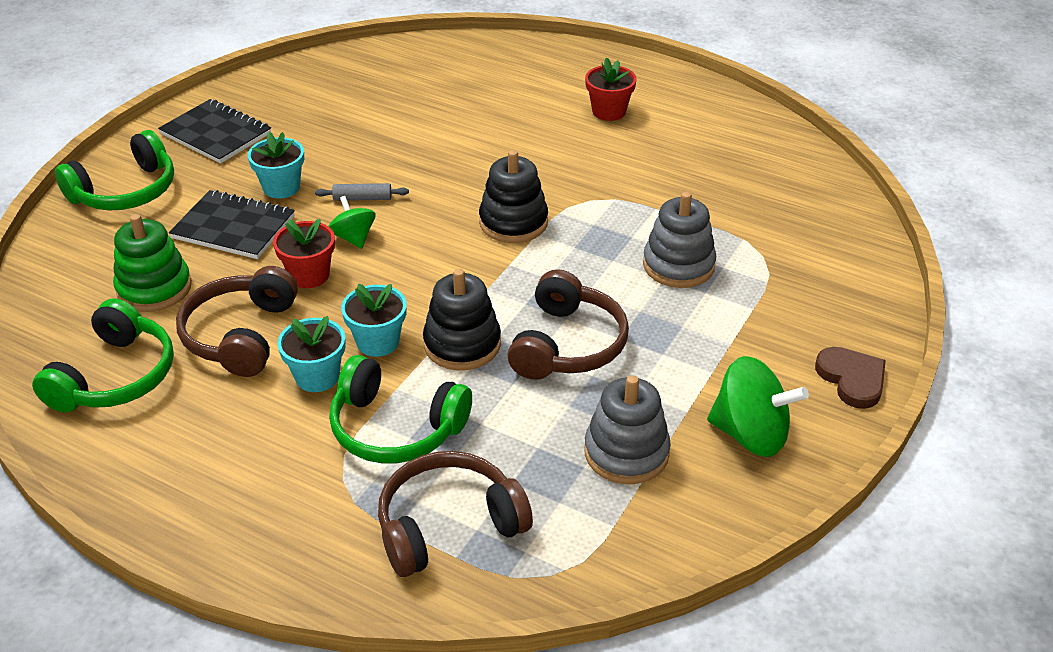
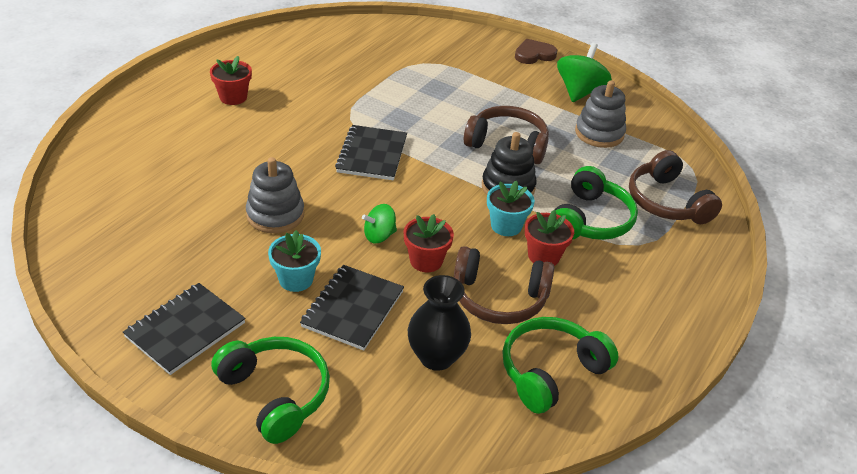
camera: 90 degrees left, 0 degrees up
(115, 376) = (550, 371): green headphones -> green headphones turned 60 degrees counterclockwise
(154, 288) = (436, 357): green stacking toy -> black vase
(317, 376) = (543, 256): turquoise flower pot -> red flower pot
(362, 198) = (324, 230): grey rolling pin -> none
(513, 222) = (372, 155): black stacking toy -> black notebook
(678, 265) = (430, 93): grey stacking toy -> grey stacking toy (275, 215)

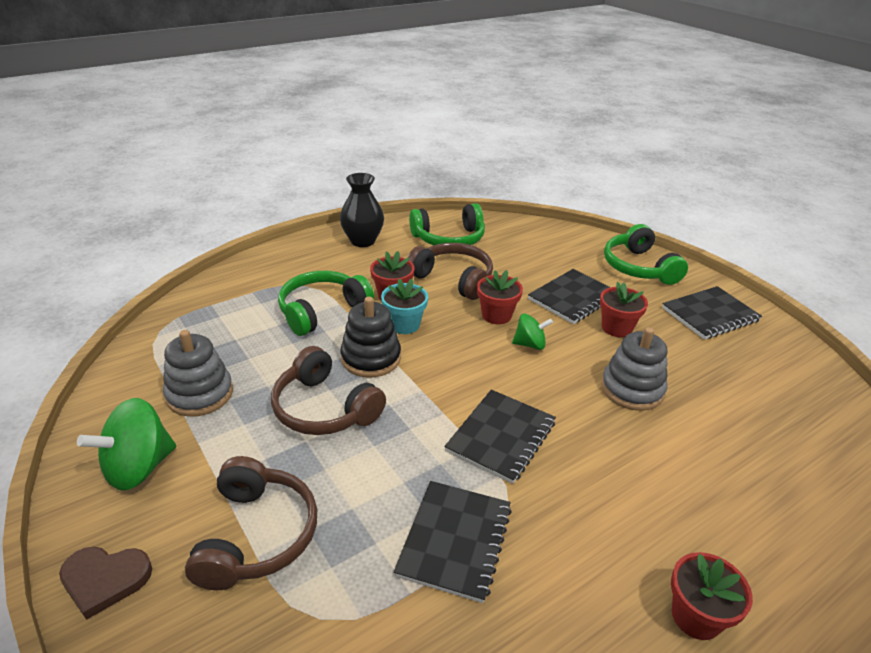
camera: 155 degrees left, 5 degrees down
(296, 279) = (616, 328): turquoise flower pot -> red flower pot
(374, 99) = (455, 541): none -> black notebook
(436, 357) = (521, 260): black vase -> black vase (363, 241)
(666, 202) = (233, 308): brown headphones -> brown headphones (257, 535)

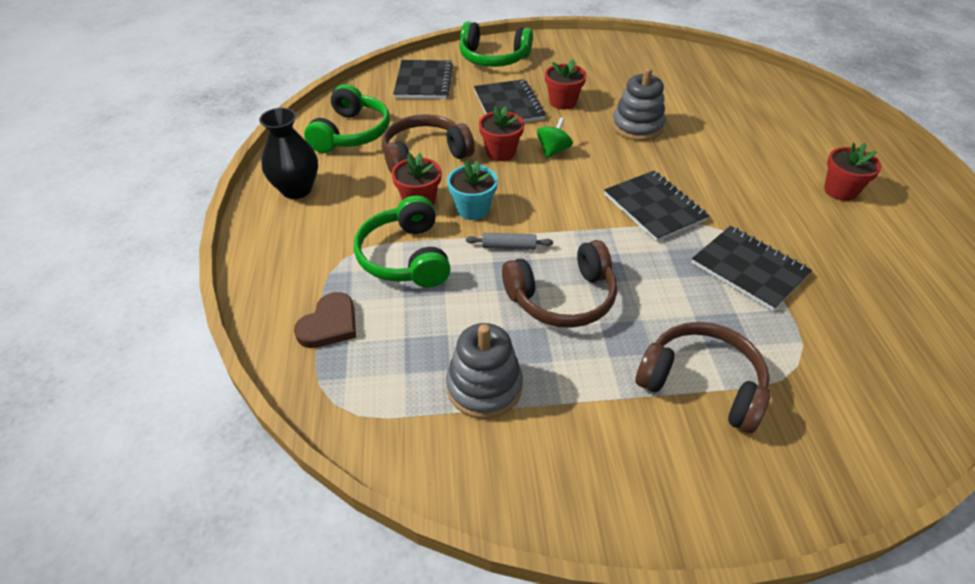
camera: 60 degrees left, 10 degrees up
(105, 580) = (716, 507): brown heart -> brown heart (329, 324)
(139, 467) = (574, 459): green spinning top -> none
(371, 358) = (509, 246): black stacking toy -> grey rolling pin
(710, 315) = (577, 57): black notebook -> black notebook (424, 82)

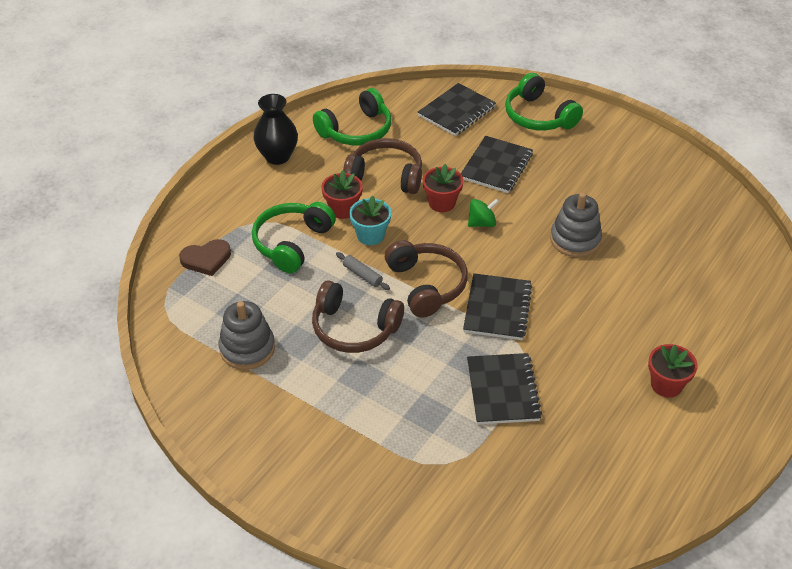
camera: 40 degrees right, 0 degrees up
(563, 102) = (543, 186): red flower pot -> none
(702, 384) = (370, 431): brown headphones -> brown headphones (426, 285)

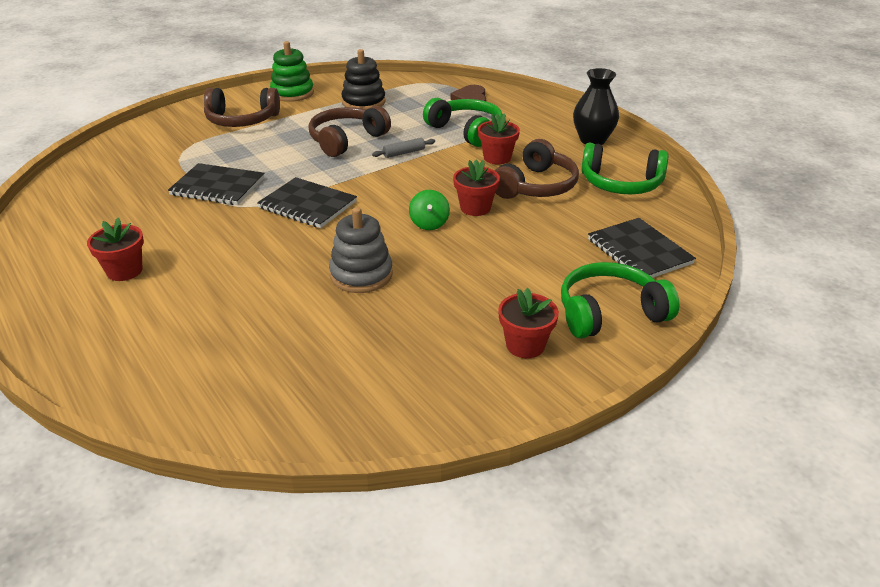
camera: 110 degrees right, 10 degrees down
(243, 430) = (292, 93): none -> green stacking toy
(247, 348) = (363, 102): grey stacking toy -> black stacking toy
(356, 130) = (621, 184): green headphones -> green headphones turned 60 degrees counterclockwise
(370, 235) = (452, 164): turquoise flower pot -> none
(426, 285) = (367, 178): brown headphones -> brown headphones (242, 120)
(496, 166) = (518, 254): black notebook -> none
(596, 145) = (525, 345): none -> red flower pot

